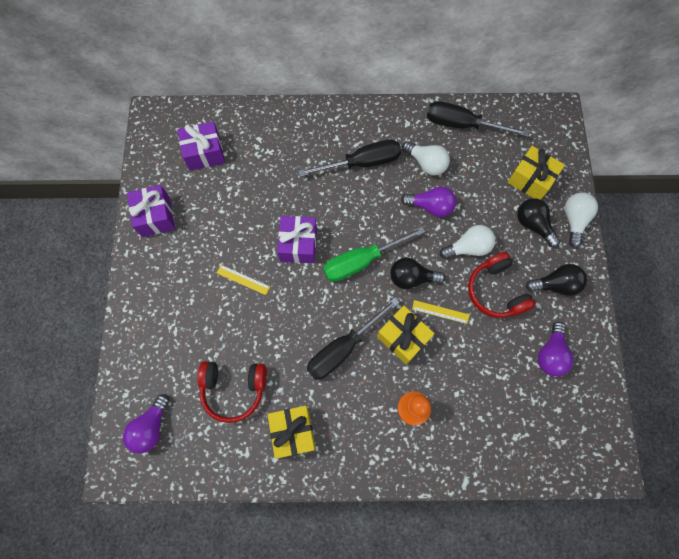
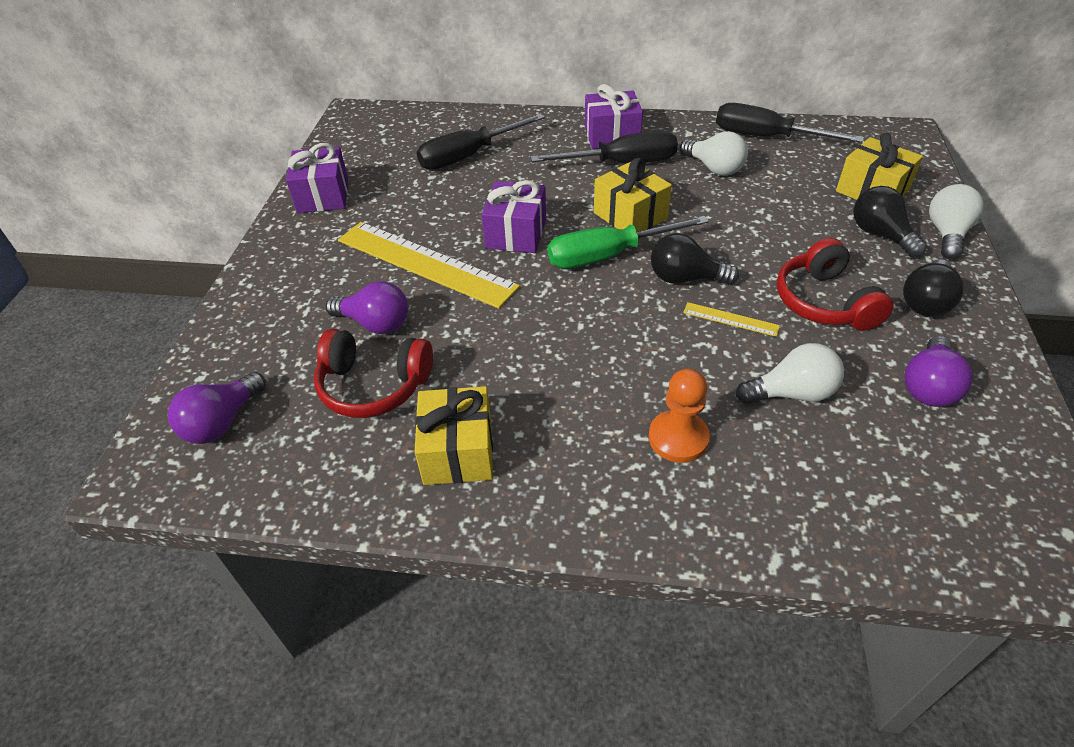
camera: 10 degrees right, 25 degrees down
(204, 153) = (408, 145): purple gift -> purple gift (611, 135)
(243, 279) = (425, 263): yellow ruler -> yellow ruler, size x2.41
(343, 348) = (564, 350): black screwdriver -> black screwdriver (468, 156)
(403, 338) = (666, 345): yellow gift -> yellow gift (630, 216)
(430, 206) = (718, 208): purple light bulb -> purple light bulb (375, 323)
(468, 248) = (777, 252): white light bulb -> white light bulb (791, 393)
(555, 285) = (926, 302): black light bulb -> black light bulb turned 120 degrees clockwise

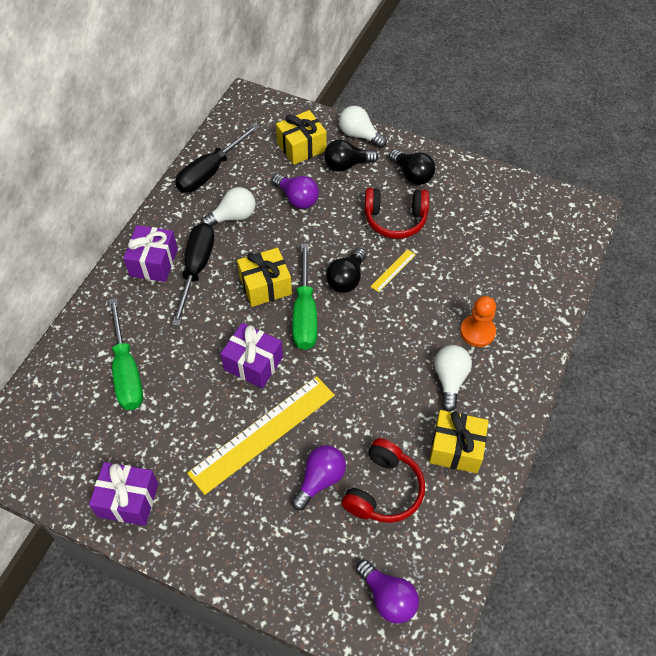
camera: 75 degrees left, 10 degrees up
(468, 156) = (127, 371): black screwdriver -> green screwdriver
(791, 393) = (461, 267): white light bulb -> white light bulb (450, 380)
(928, 386) = (474, 207): purple light bulb -> purple light bulb (297, 199)

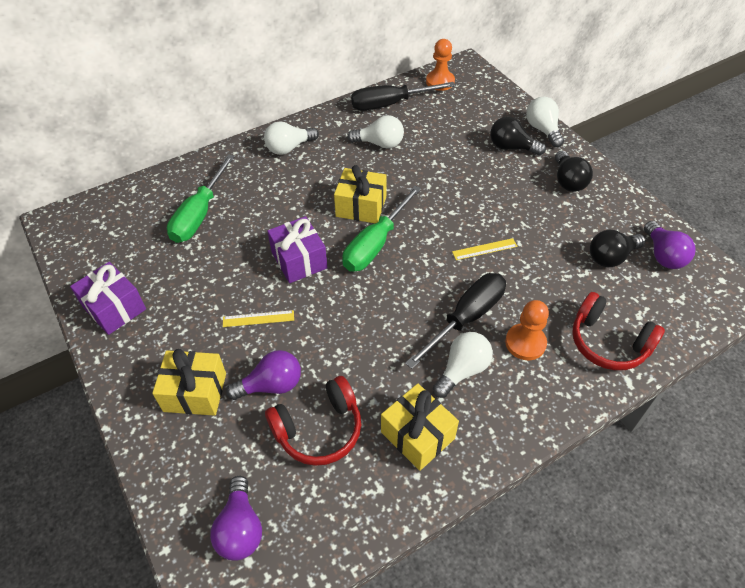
camera: 35 degrees right, 5 degrees down
(154, 262) = (289, 148): purple gift -> white light bulb
(196, 269) = (317, 168): black screwdriver -> black screwdriver (466, 318)
(237, 127) = (440, 81): none -> orange pawn
(263, 433) = (258, 318): yellow ruler -> yellow ruler, size x0.42
(297, 199) = (445, 154): purple light bulb -> purple light bulb (663, 255)
(301, 147) = (482, 118): yellow gift -> yellow gift (195, 392)
(346, 279) = (435, 235): black light bulb -> black light bulb (611, 257)
(395, 219) = (521, 209): red headphones -> red headphones (608, 342)

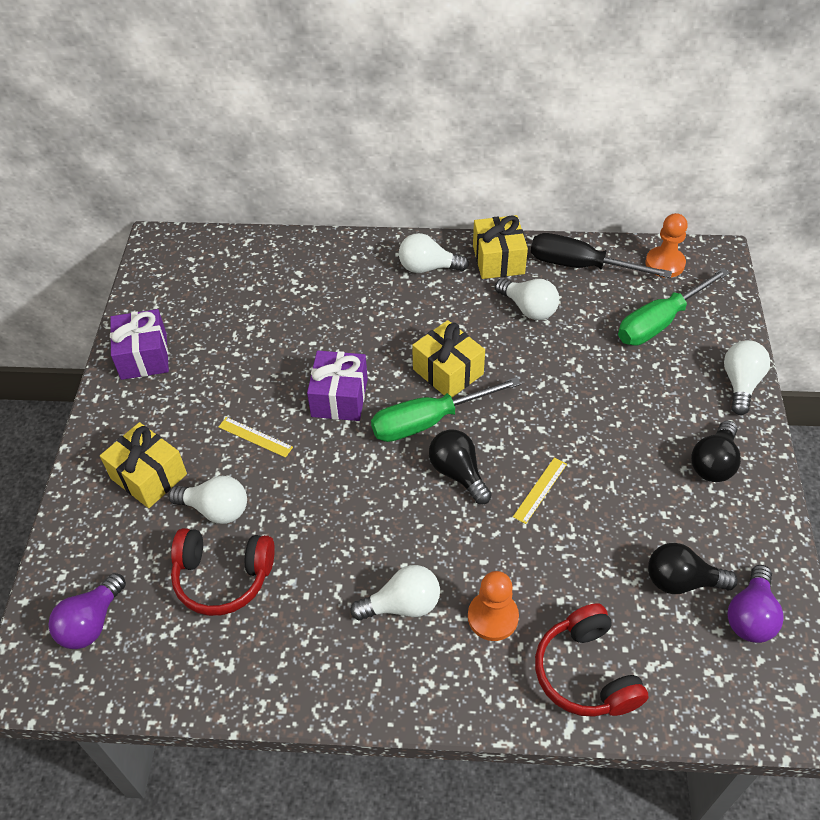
camera: 35 degrees right, 0 degrees up
(199, 214) = (285, 299): green screwdriver -> green screwdriver (660, 322)
(271, 385) = (216, 509): purple light bulb -> white light bulb
(417, 435) = (305, 640): yellow gift -> yellow gift (498, 259)
(466, 318) = (454, 553): black screwdriver -> none
(484, 249) = (540, 490): yellow ruler -> yellow ruler turned 75 degrees counterclockwise
(511, 147) = (680, 387): black light bulb -> black light bulb (458, 473)

